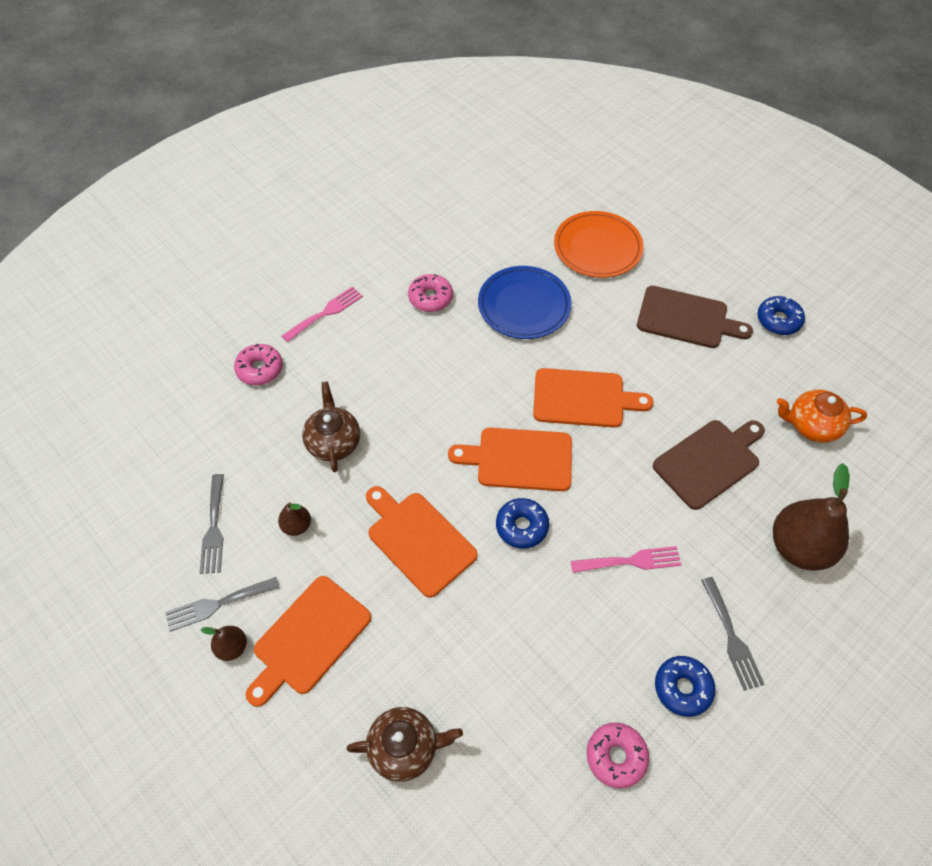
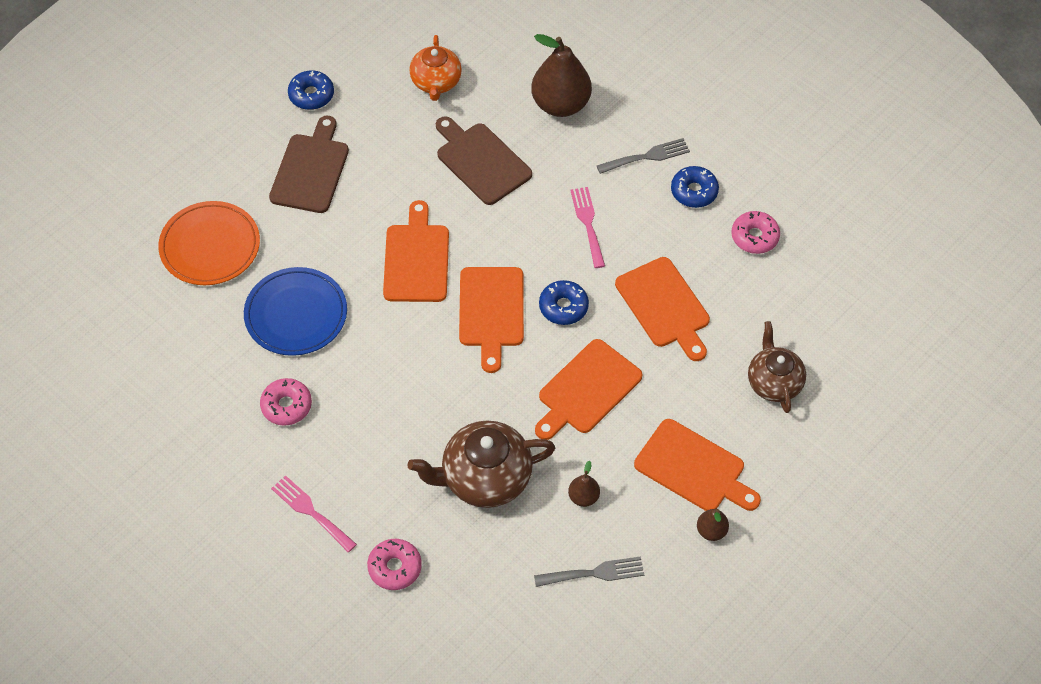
camera: 95 degrees left, 0 degrees up
(217, 604) = (672, 552): grey fork -> none
(333, 442) = (485, 478): brown teapot -> brown teapot, size x1.51
(517, 632) = (664, 306): none -> orange cutting board

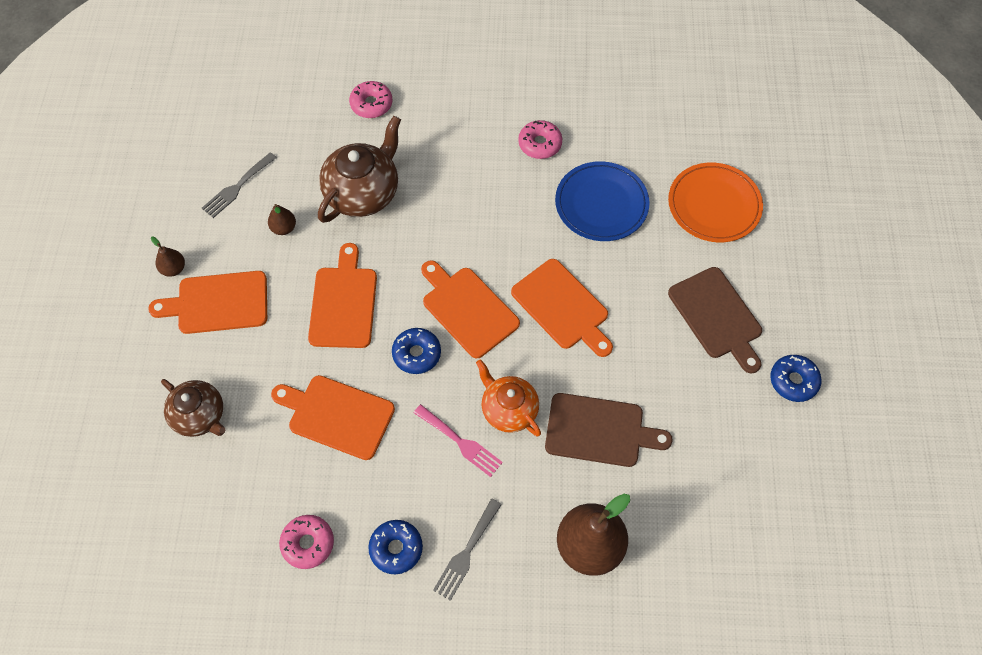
camera: 140 degrees right, 5 degrees up
(311, 512) = (456, 98): pink fork -> none
(436, 82) = (713, 478): orange teapot -> orange teapot (508, 410)

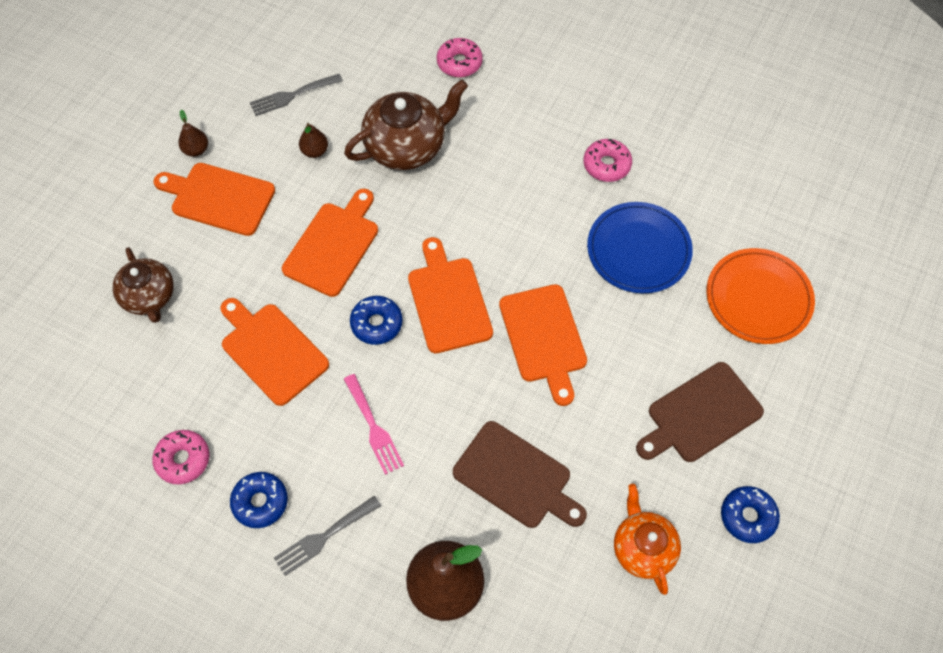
camera: 25 degrees right, 0 degrees up
(508, 410) = (437, 416): orange teapot -> orange teapot (643, 548)
(717, 316) = (700, 415): brown cutting board -> brown cutting board turned 60 degrees clockwise

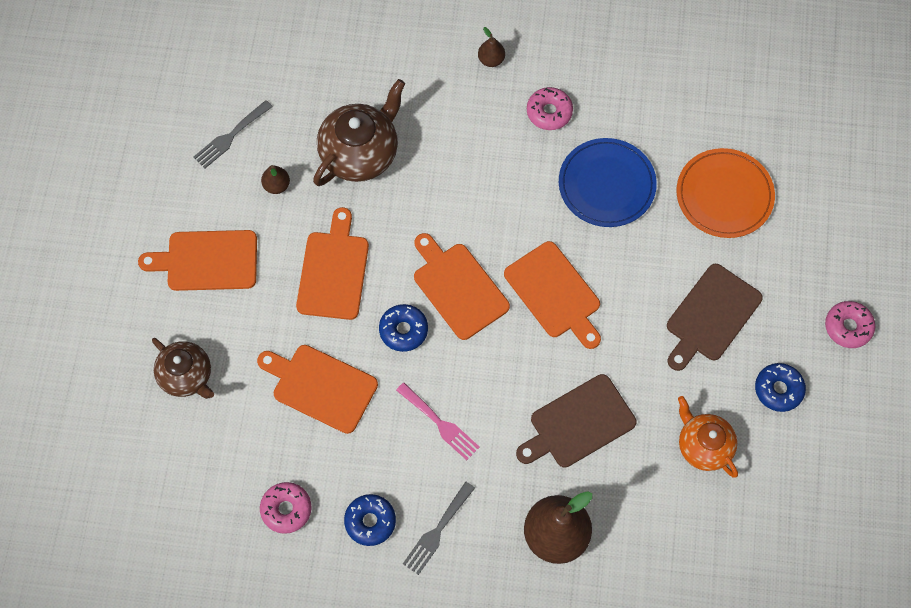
camera: 20 degrees left, 5 degrees up
(196, 150) = (163, 220): brown pear -> brown pear (491, 60)
(459, 63) = (375, 53): pink donut -> pink donut (848, 327)
(516, 477) = (578, 423): brown cutting board -> brown cutting board turned 135 degrees clockwise

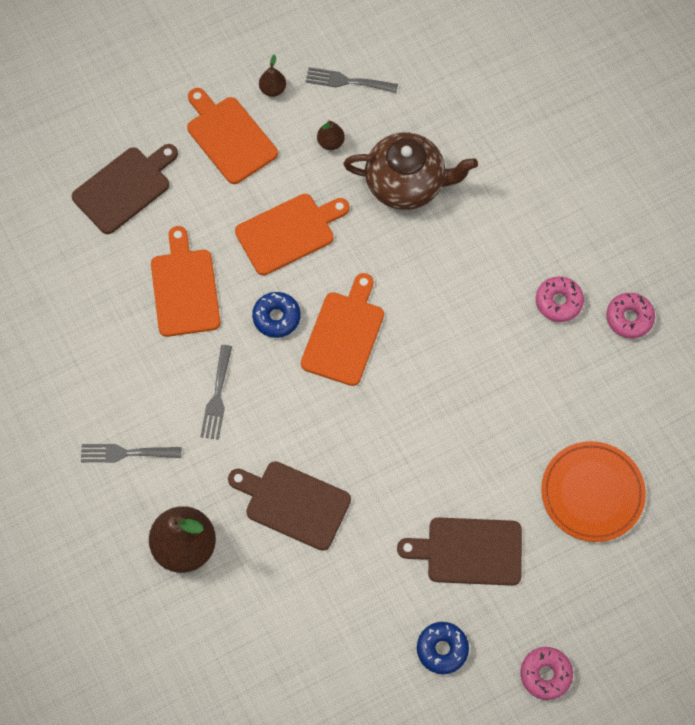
camera: 55 degrees right, 0 degrees up
(186, 376) = (125, 188): brown teapot -> brown cutting board
(286, 509) = (67, 330): pink donut -> pink donut (629, 318)
(370, 521) = (99, 398): blue donut -> none
(440, 423) = (217, 397): pink fork -> grey fork
(491, 60) = (571, 225): brown pear -> brown pear (273, 89)
(555, 293) = (395, 412): orange cutting board -> none
(606, 185) = (526, 390): blue plate -> none
(703, 446) = (345, 617): orange teapot -> none

